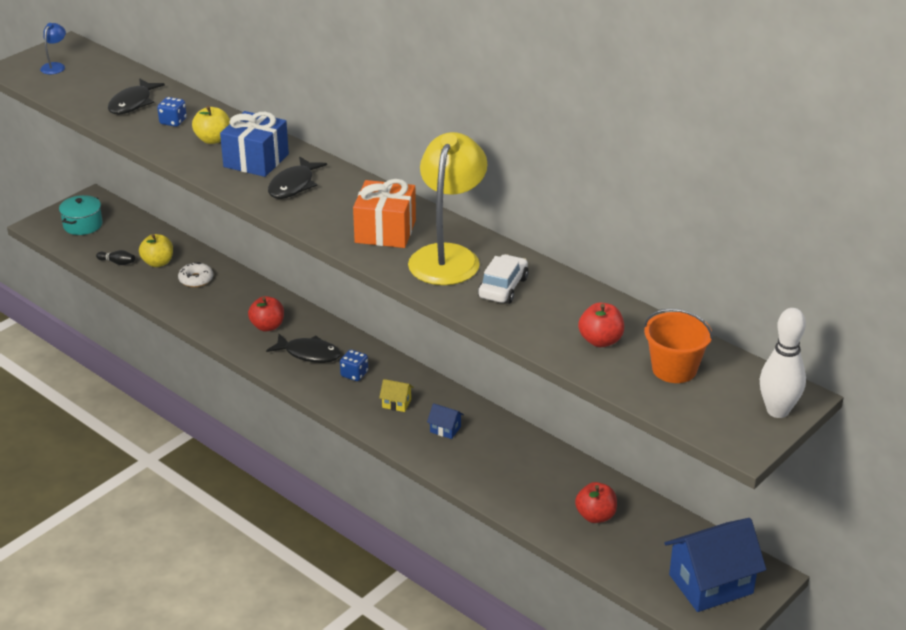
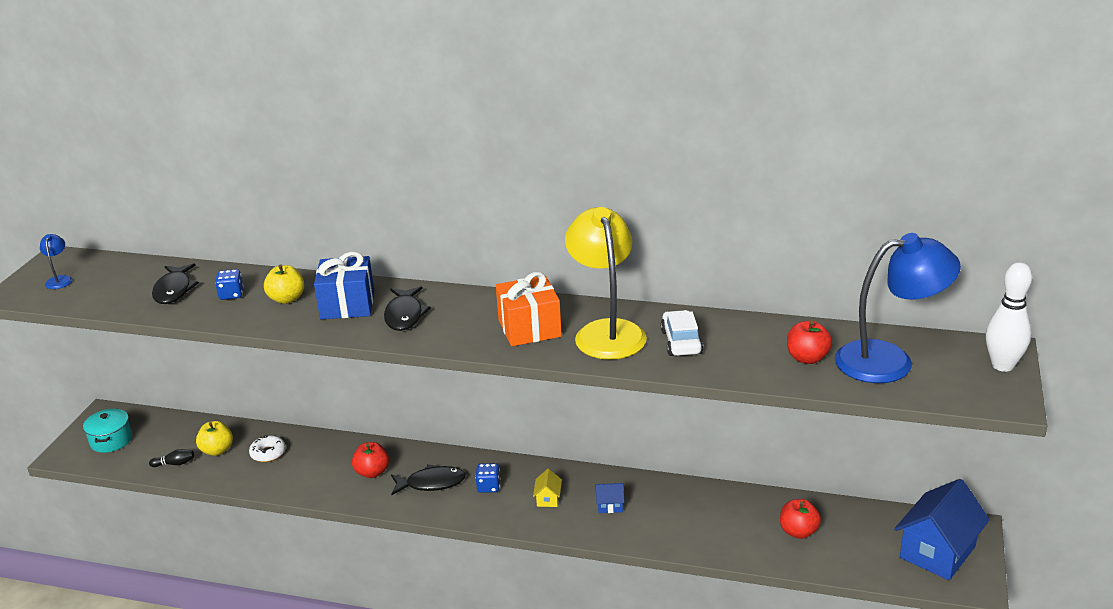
camera: 25 degrees left, 5 degrees down
(396, 403) = (548, 499): yellow house -> yellow house turned 75 degrees counterclockwise
(674, 369) = (889, 360): orange bucket -> blue lamp

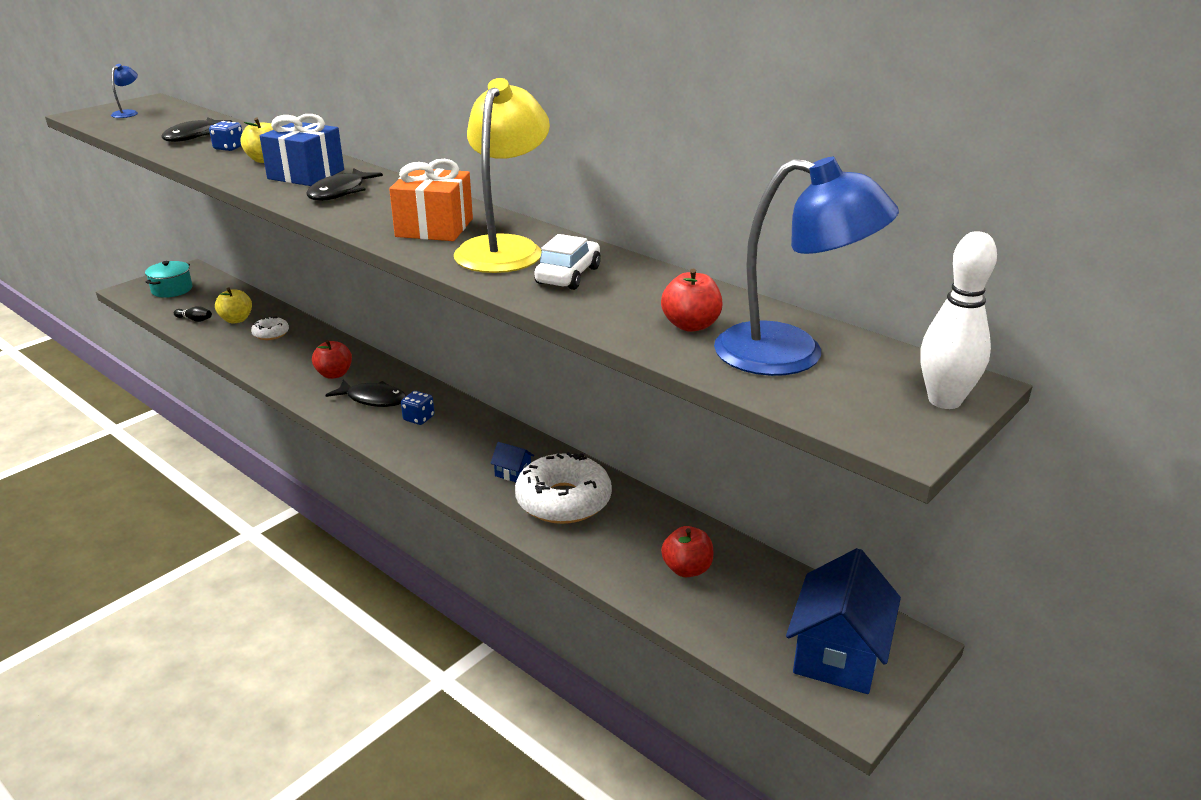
camera: 25 degrees right, 0 degrees up
(548, 499) = (461, 447): yellow house -> none
(668, 513) = (563, 501): none -> white donut
(937, 552) = (837, 654): blue house -> blue house turned 45 degrees counterclockwise

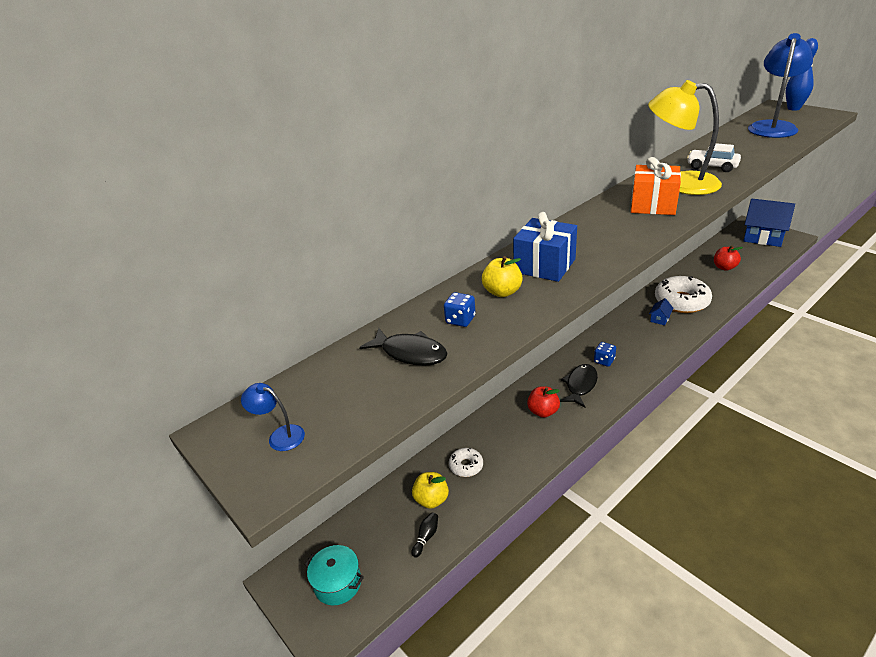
camera: 80 degrees left, 5 degrees up
(340, 192) = (588, 245): black fish -> none
(691, 325) = (756, 142): red apple -> none
(944, 401) = (793, 108): white bowling pin -> blue bowling pin

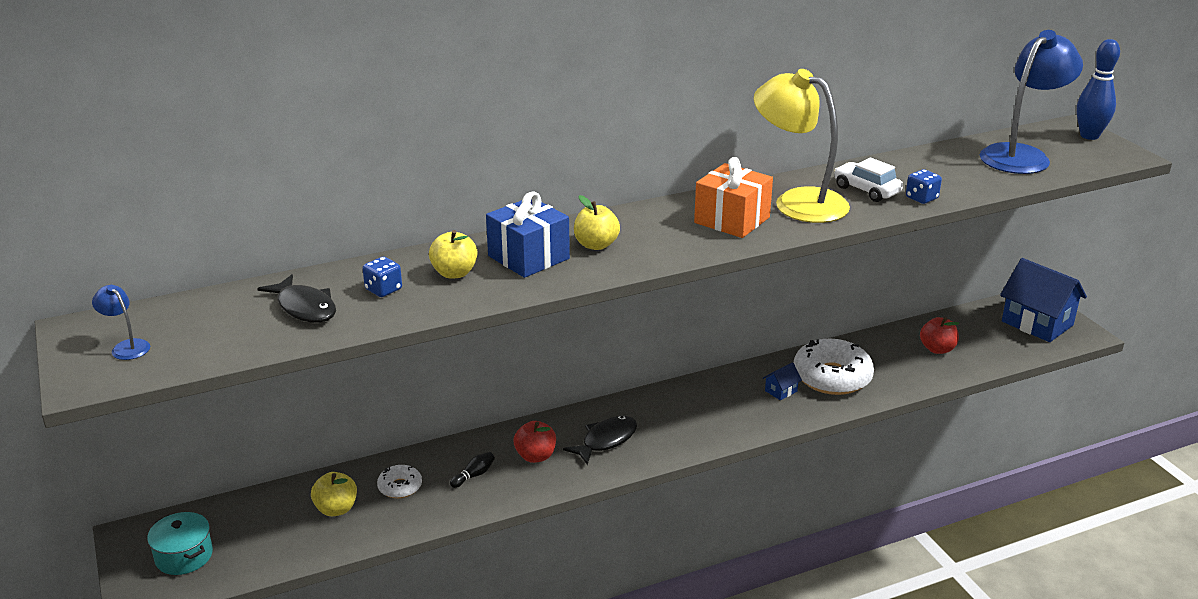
camera: 15 degrees right, 5 degrees down
(426, 537) = (303, 542): black bowling pin -> black bowling pin (474, 475)
(582, 244) = (596, 245): none -> yellow apple
(604, 361) = (661, 421): blue dice -> blue dice (921, 198)

